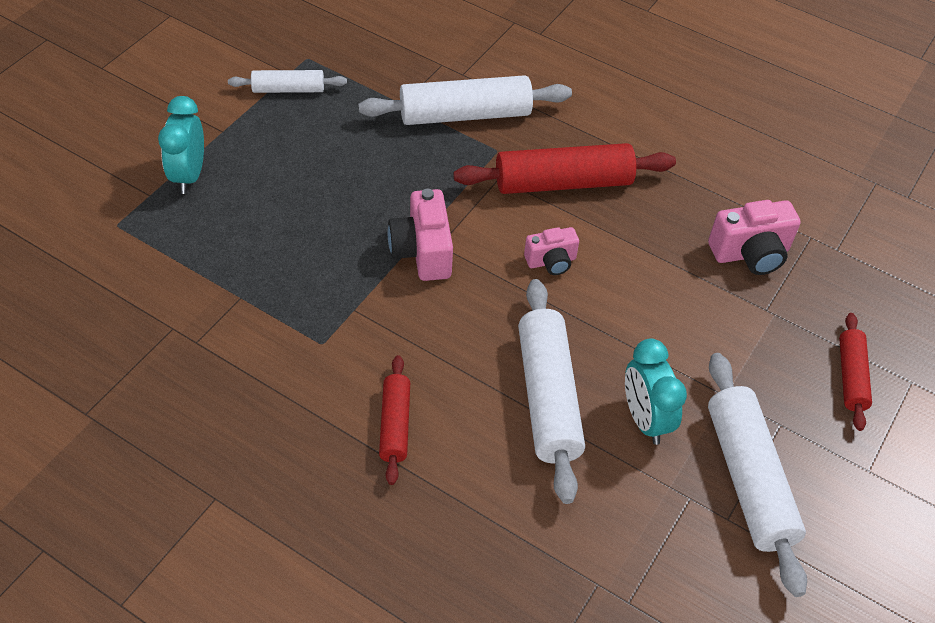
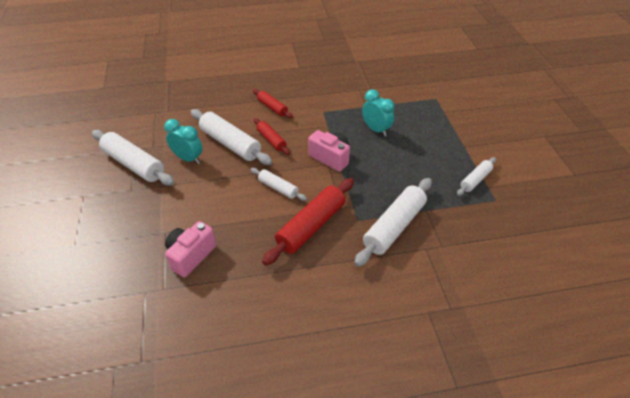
camera: 140 degrees right, 5 degrees down
(189, 175) = (445, 125): turquoise clock -> turquoise clock (376, 130)
(551, 261) = (278, 188): pink camera -> white rolling pin
(851, 376) = (107, 228): red rolling pin -> red rolling pin (271, 140)

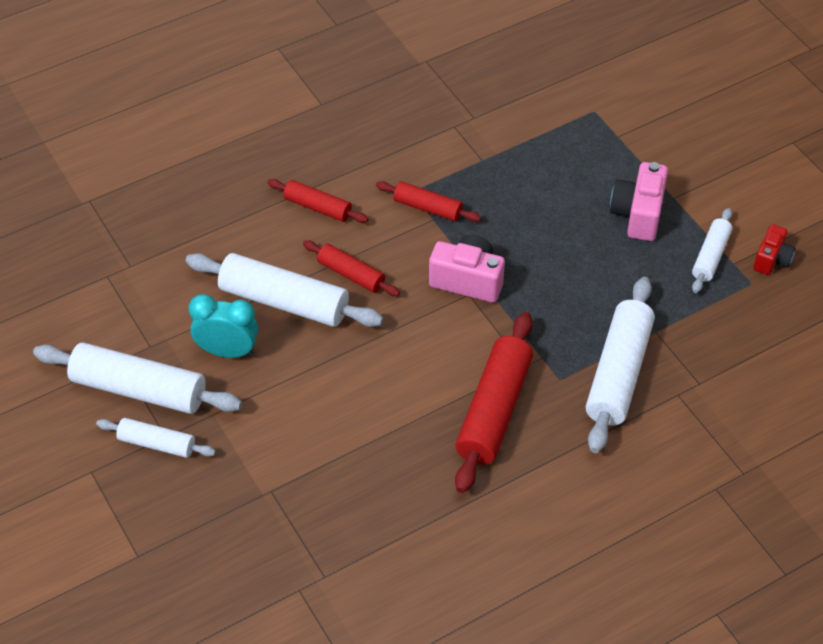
camera: 20 degrees left, 5 degrees up
(191, 255) = (334, 514): pink camera -> pink camera (638, 214)
(278, 188) = (409, 361): white rolling pin -> white rolling pin (157, 444)
(327, 120) = (427, 208): none -> red rolling pin
(376, 130) = (518, 204): turquoise clock -> none
(512, 191) = (772, 260): none -> red camera

